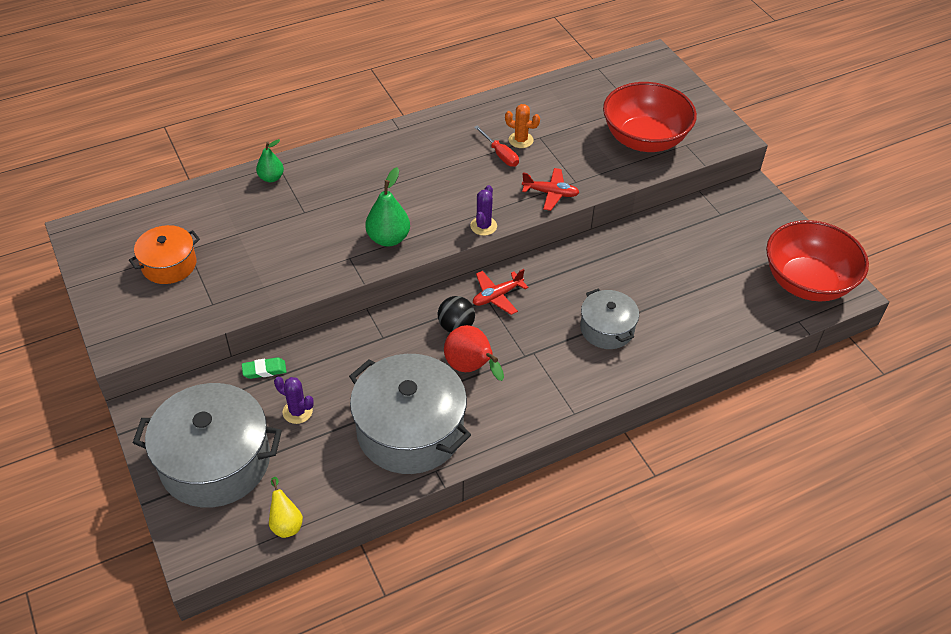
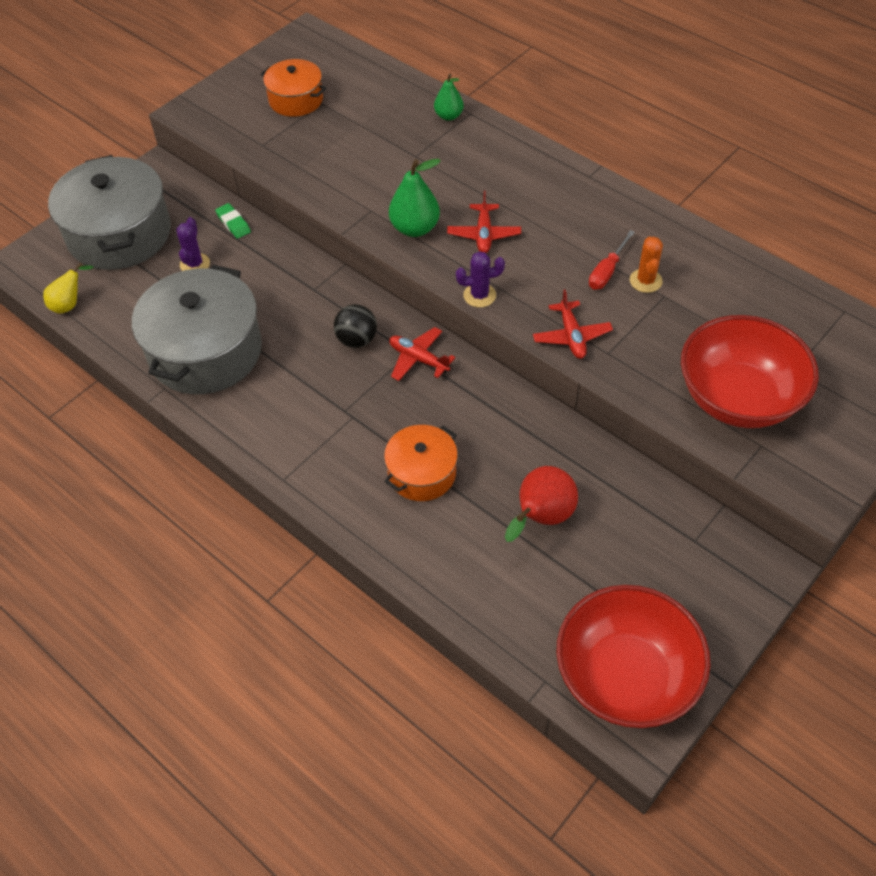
camera: 70 degrees right, 5 degrees up
(421, 203) = (484, 234): none -> red plane
(471, 368) = (305, 371): red pear -> red pear (541, 518)
(607, 329) = (422, 473): grey pot -> orange pot

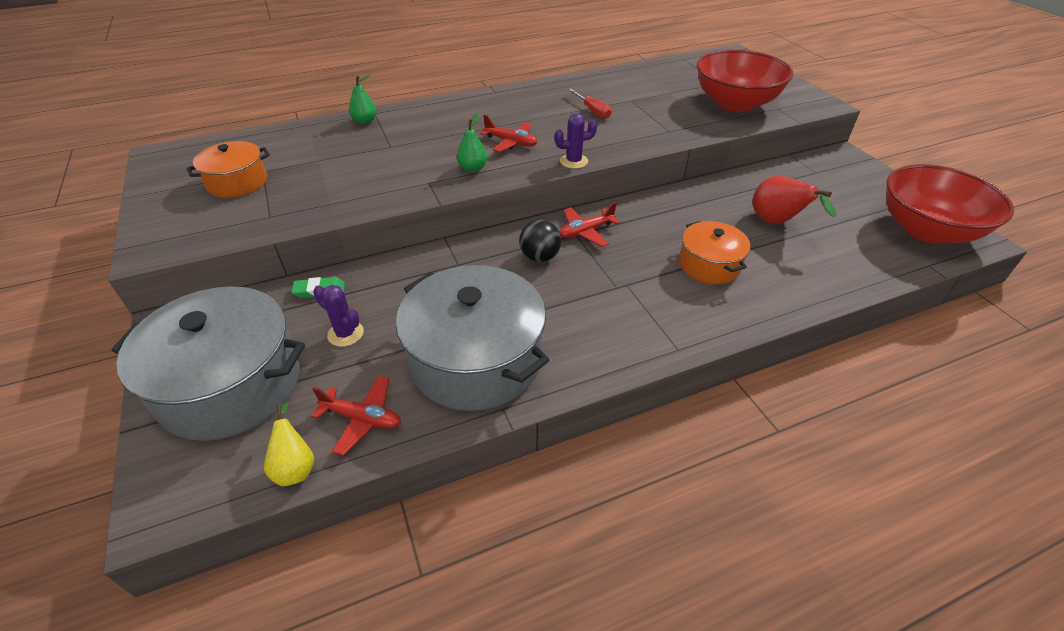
camera: 65 degrees left, 10 degrees down
(415, 228) = (472, 168): green pear -> green pear, size x0.64
(479, 295) = (574, 161): purple cactus -> purple cactus turned 60 degrees clockwise
(571, 336) = (643, 139): red plane -> red plane (362, 418)
(645, 281) = (612, 101): orange cactus -> none

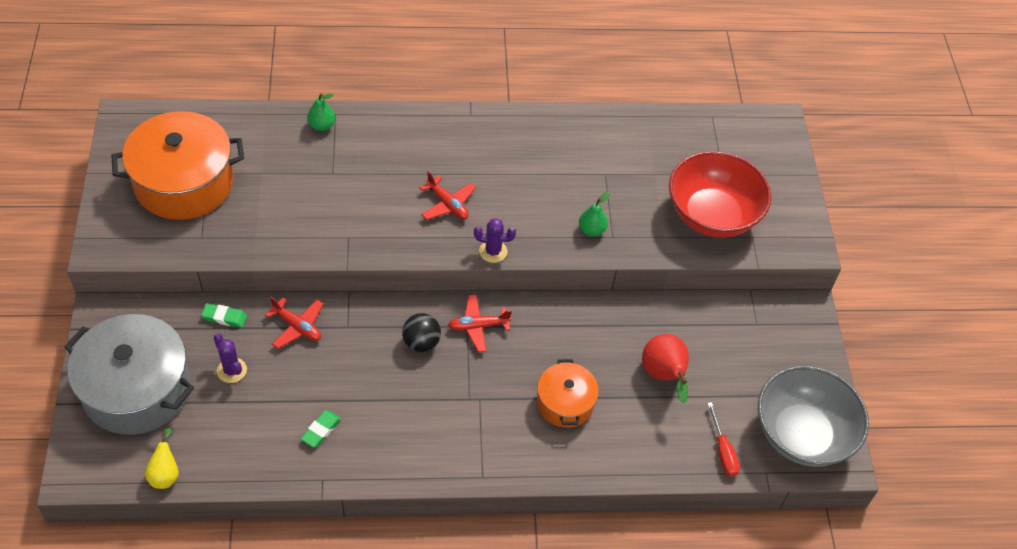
camera: 15 degrees right, 10 degrees up
(237, 182) = (184, 183): orange pot -> orange pot, size x1.81
(362, 418) = (220, 452): red plane -> red plane (297, 326)
(472, 168) = (395, 230): green pear -> green pear (591, 230)
(475, 359) = (321, 430): grey pot -> green eraser
(592, 111) = (554, 179): red screwdriver -> red screwdriver (723, 451)
(926, 230) = (802, 434): red bowl -> grey bowl

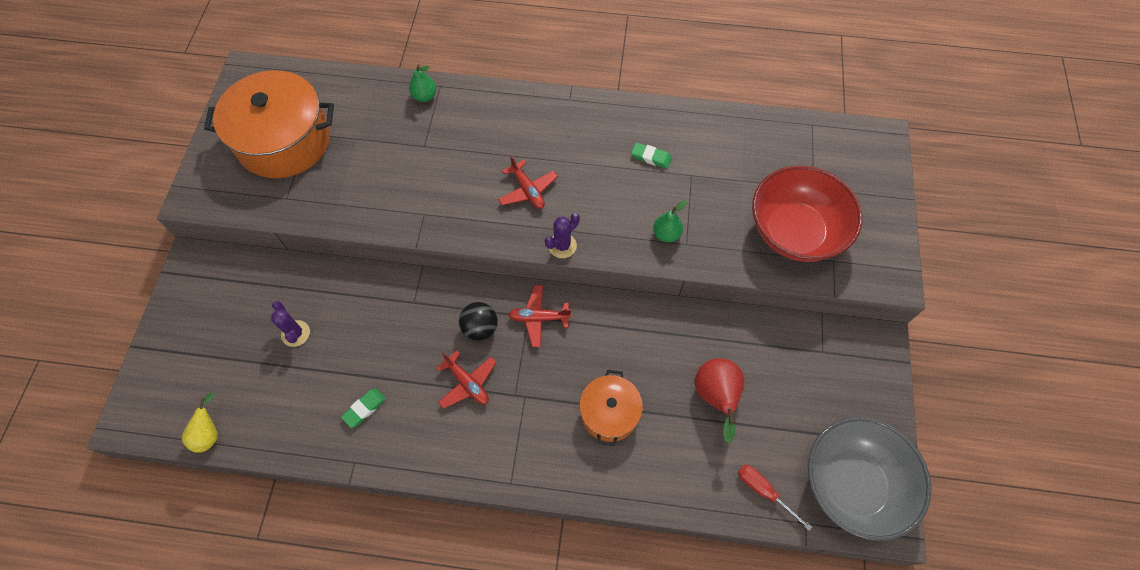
camera: 15 degrees right, 10 degrees up
(137, 389) = (205, 341): grey pot -> none
(224, 317) = (301, 278): green eraser -> green eraser (651, 157)
(297, 326) = (366, 296): red plane -> red plane (467, 383)
(493, 251) = (562, 246): purple cactus -> purple cactus turned 60 degrees counterclockwise
(723, 451) = (763, 491): red screwdriver -> red screwdriver turned 135 degrees clockwise

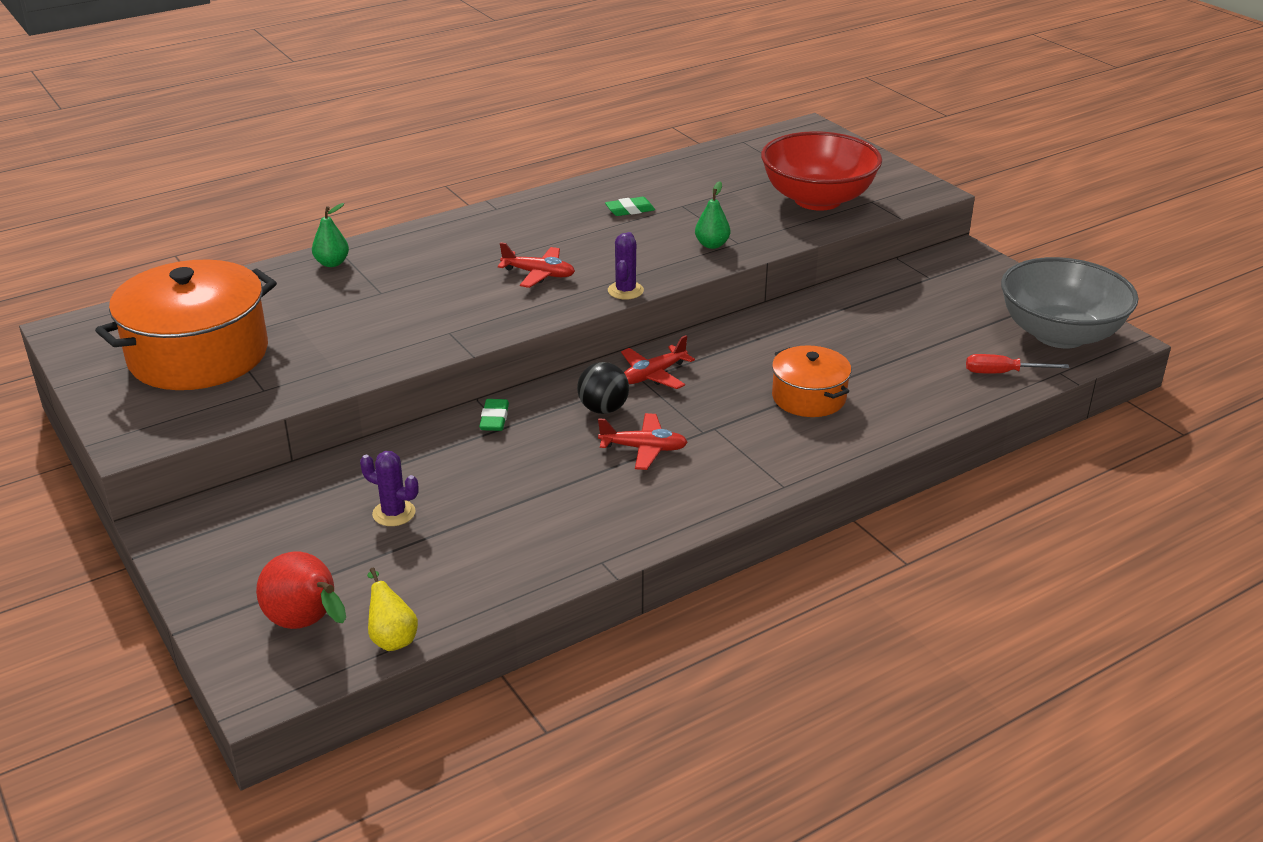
camera: 40 degrees left, 30 degrees down
(364, 408) = (557, 521): green eraser -> green eraser (494, 419)
(715, 397) = (885, 343): red pear -> red pear (307, 624)

